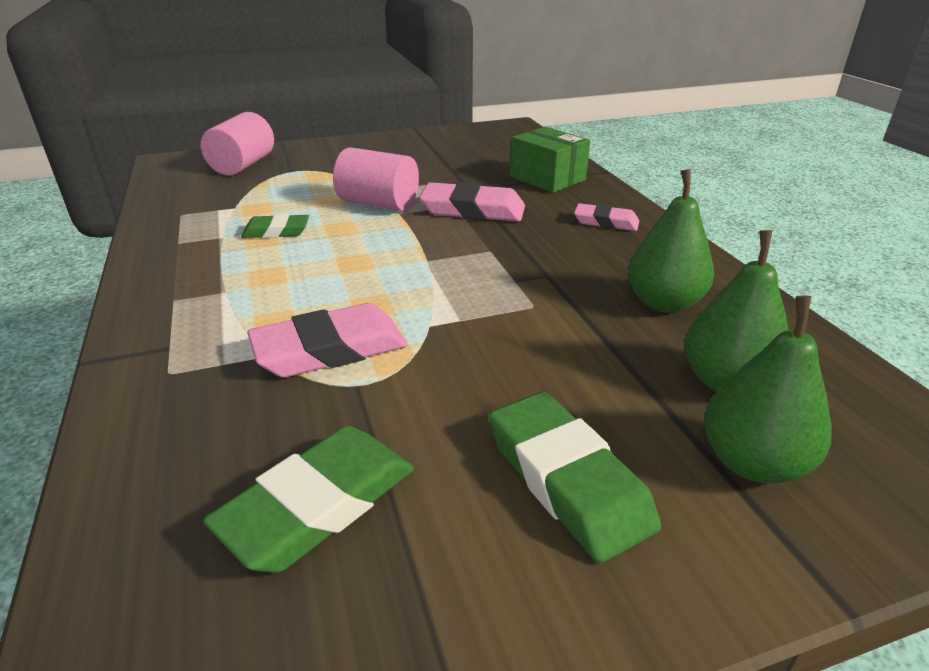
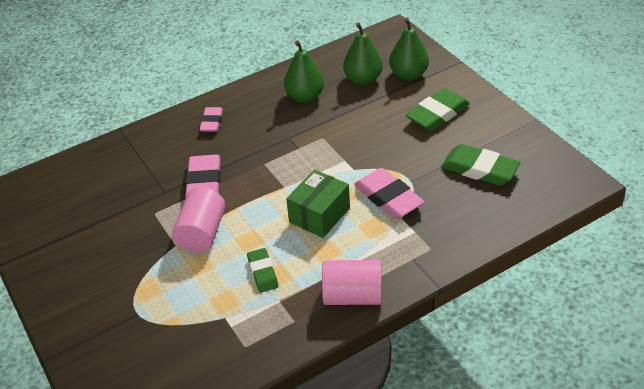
camera: 100 degrees left, 10 degrees up
(243, 165) = (125, 357): pink cylinder -> pink cylinder (353, 296)
(547, 178) = (138, 155): green box -> green box (319, 215)

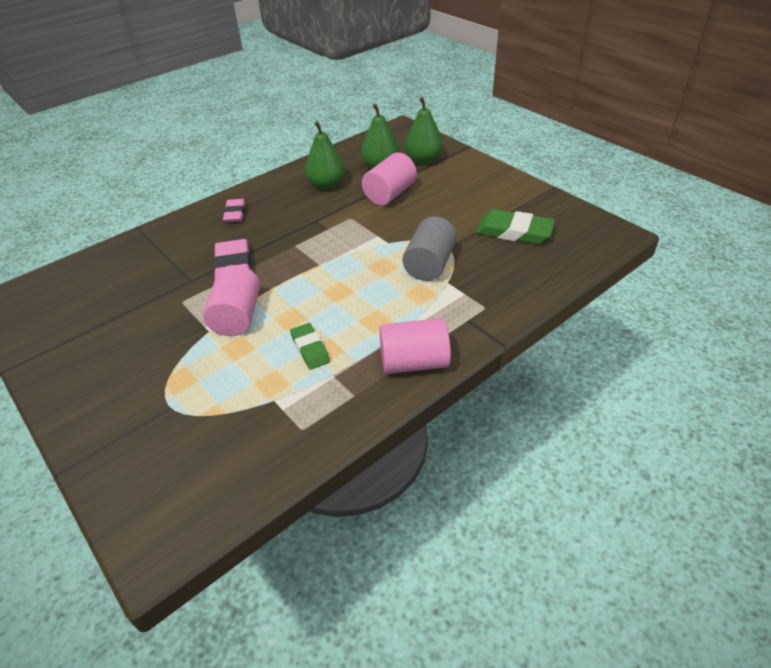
camera: 10 degrees left, 0 degrees up
(319, 215) = (361, 287): green box -> none
(366, 113) = (389, 194): none -> pink cylinder
(388, 197) = (429, 264): pink eraser -> grey cylinder
(437, 114) = (459, 189): green eraser -> none

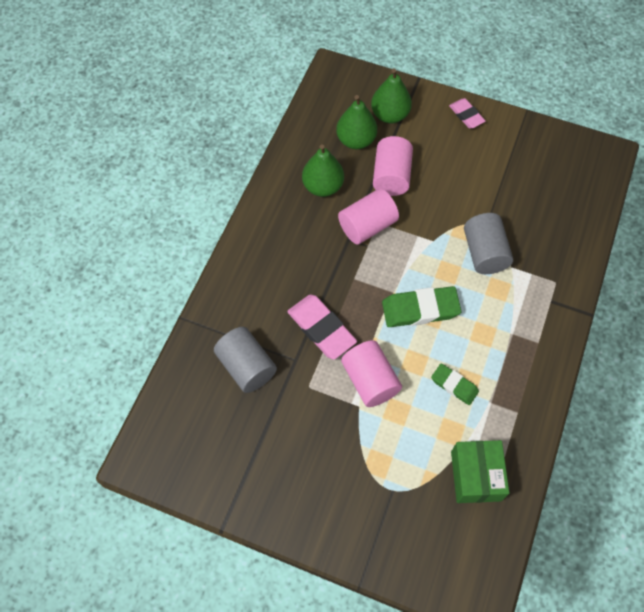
camera: 30 degrees left, 20 degrees up
(149, 271) = (247, 366): none -> grey cylinder
(235, 213) = (265, 261): pink eraser -> pink eraser (466, 115)
(260, 431) = (475, 476): none -> green box
(414, 362) = (539, 361): pink cylinder -> pink cylinder (367, 226)
(514, 232) = (527, 184): green eraser -> green eraser (420, 309)

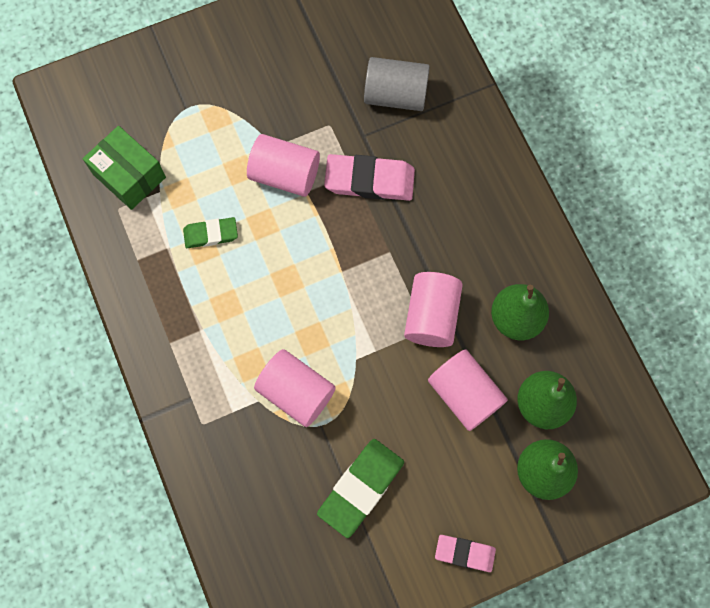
camera: 135 degrees right, 10 degrees up
(420, 309) = (303, 277): green eraser -> green eraser (361, 488)
(484, 253) = (296, 392): grey cylinder -> pink cylinder

